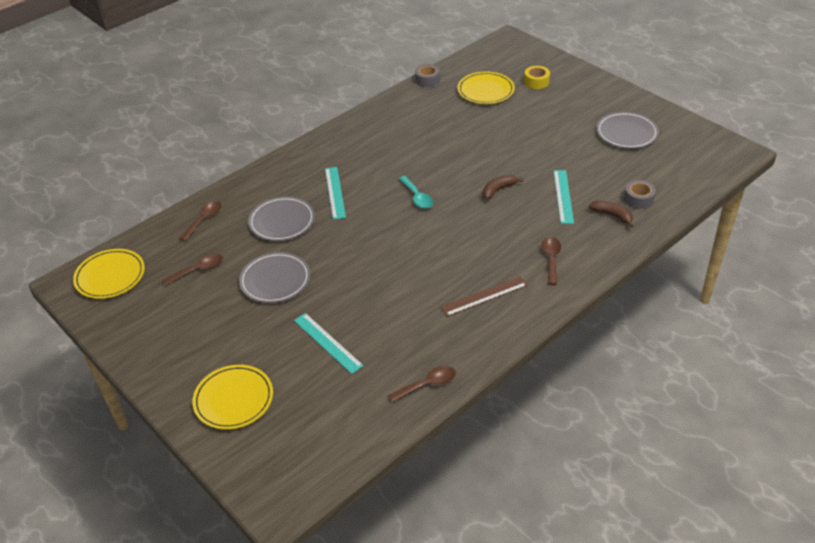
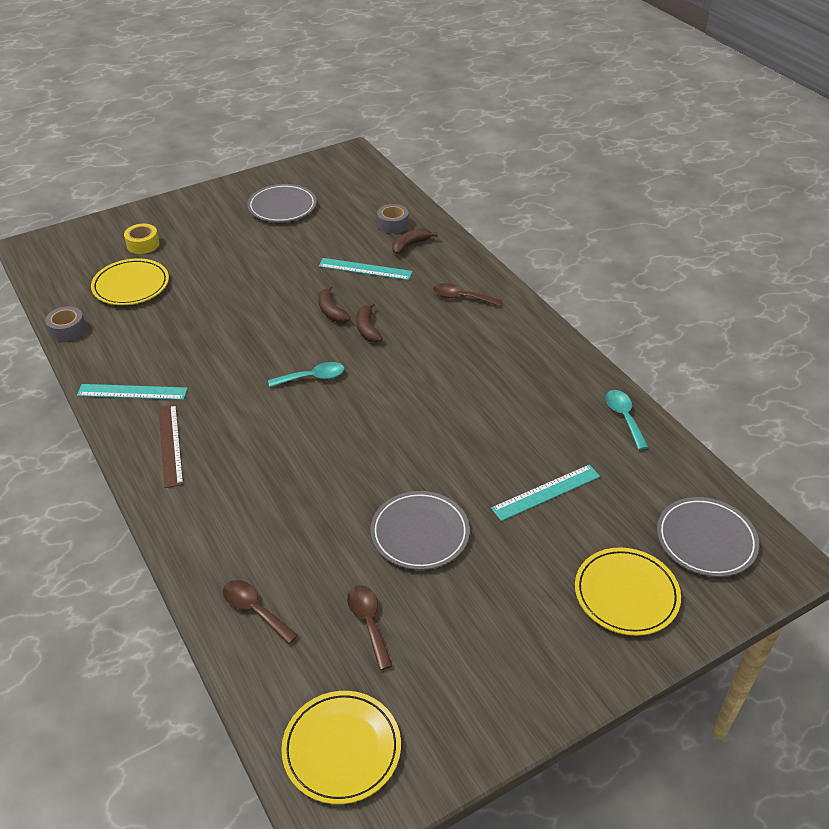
camera: 80 degrees left, 0 degrees up
(282, 221) = (301, 515): grey plate -> grey plate (706, 540)
(335, 192) = (264, 452): turquoise ruler -> turquoise ruler (132, 392)
(428, 384) = (624, 417): brown spoon -> turquoise spoon
(484, 213) = (367, 329): none -> brown banana
(484, 296) = (503, 354): brown ruler -> brown ruler (170, 444)

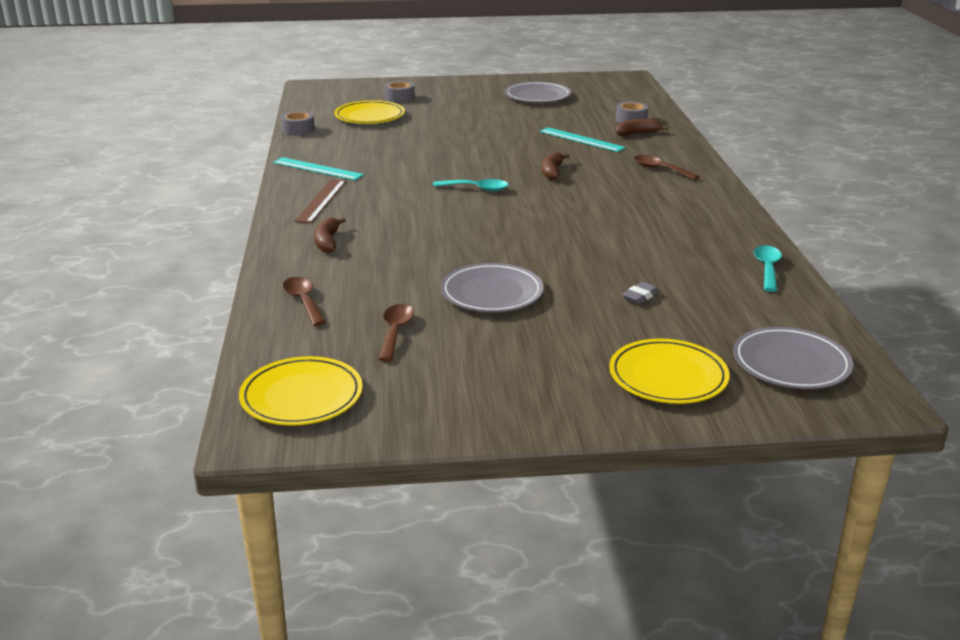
camera: 25 degrees right, 15 degrees down
(143, 244) = (400, 98): yellow tape -> grey tape
(331, 311) = (528, 157): brown banana -> brown banana (327, 242)
(546, 492) = (640, 296): turquoise ruler -> grey eraser

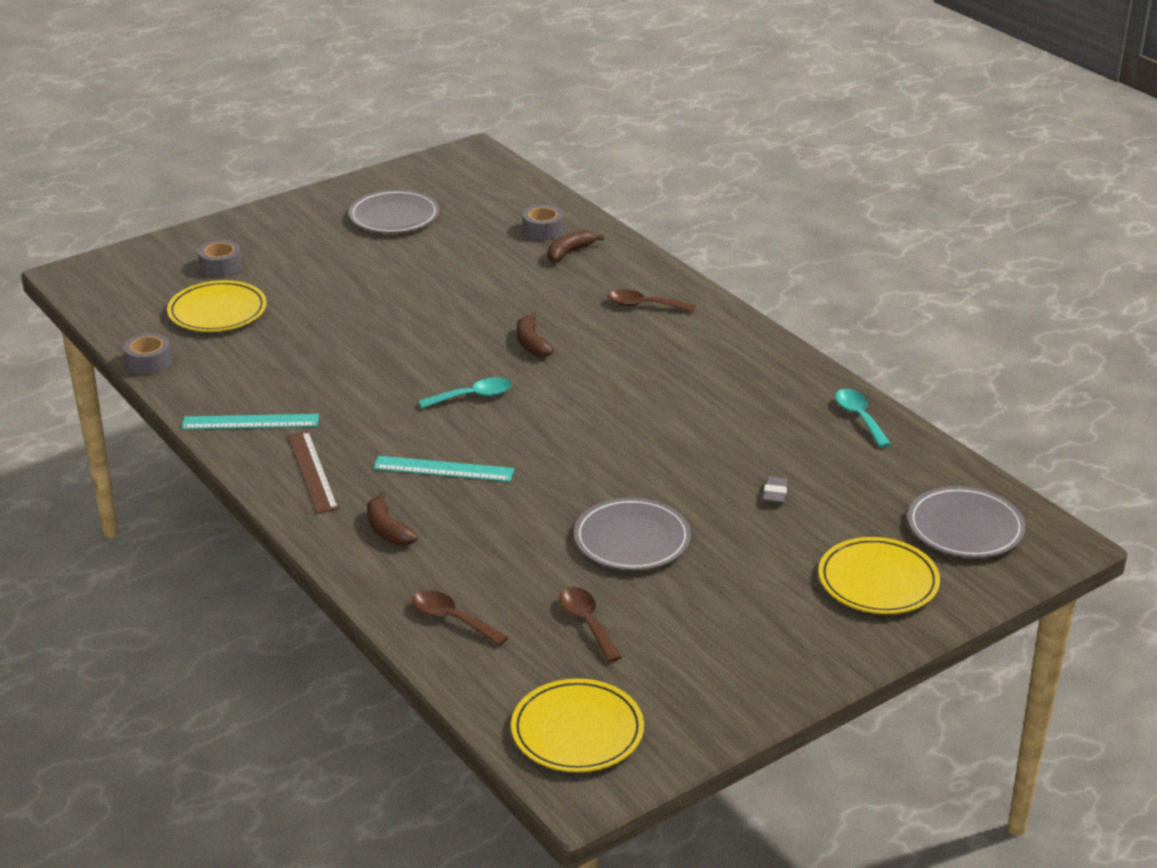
camera: 30 degrees left, 5 degrees up
(581, 139) = (516, 280): turquoise ruler -> turquoise ruler (443, 469)

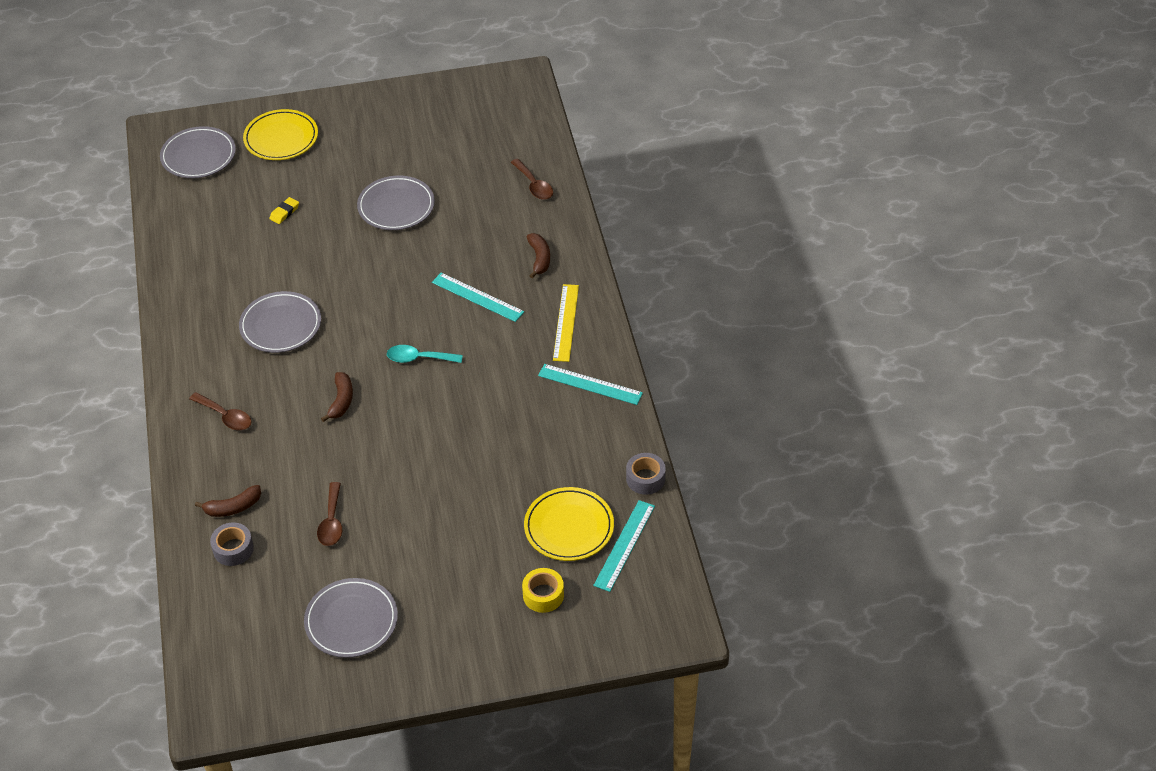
camera: 155 degrees left, 15 degrees up
(152, 312) = (624, 545): none -> turquoise ruler
(220, 266) = (543, 595): grey tape -> yellow tape
(312, 471) = (566, 322): brown ruler -> yellow ruler
(577, 731) = (506, 104): yellow plate -> none
(586, 622) = (460, 161): brown spoon -> brown spoon (331, 522)
(661, 386) = (281, 325): none -> grey plate
(775, 494) = (284, 212): grey eraser -> yellow eraser
(859, 417) = (176, 255): turquoise spoon -> none

